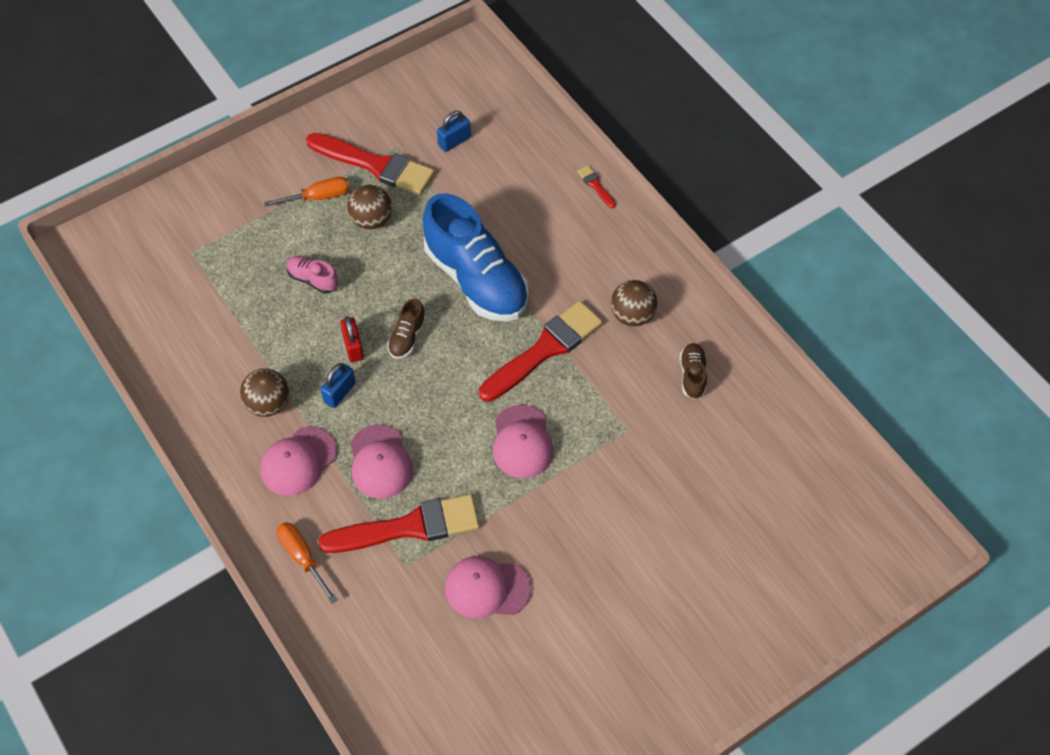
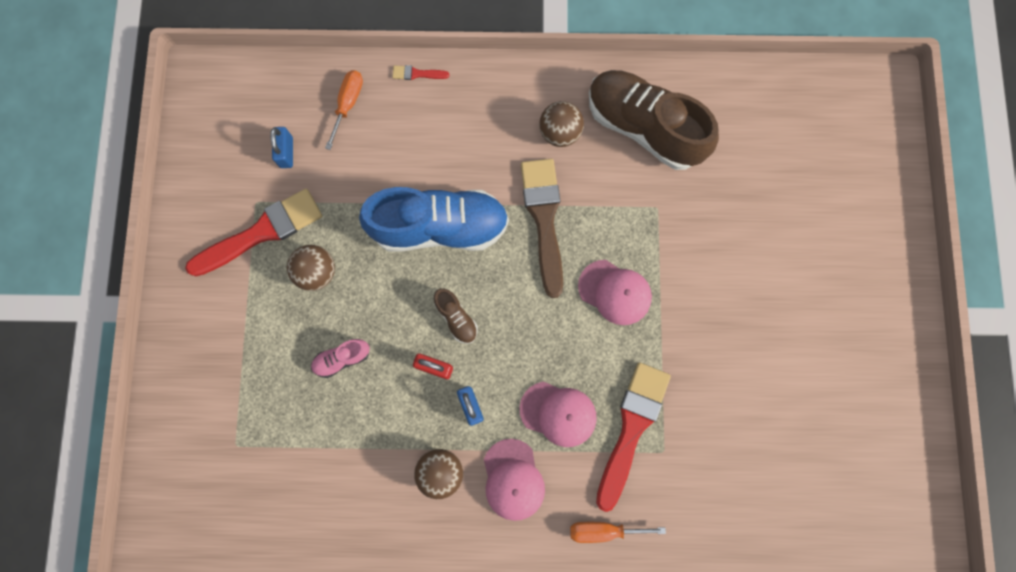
camera: 55 degrees left, 20 degrees up
(319, 197) = (259, 300): orange screwdriver -> orange screwdriver (348, 104)
(487, 588) = (722, 402): pink cap -> none
(544, 350) = (544, 219): red brush -> brown brush
(692, 375) = (643, 127): brown shoe -> brown shoe, size x2.35

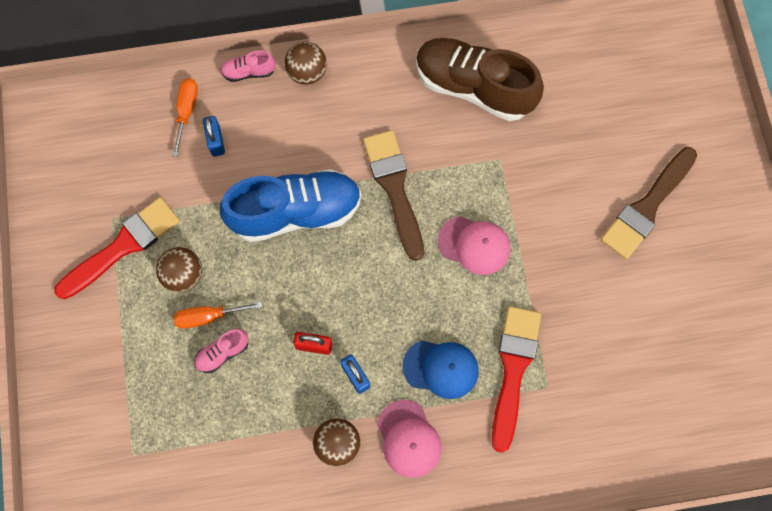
camera: 10 degrees left, 5 degrees down
(286, 152) = (134, 166): blue padlock -> blue padlock (216, 141)
(417, 74) = (248, 72): red brush -> pink shoe
(456, 318) = (327, 295): brown shoe -> none
(558, 413) = (441, 368): pink cap -> blue cap
(559, 133) = (395, 105): brown ball -> brown ball (307, 73)
(603, 530) = (504, 470): orange screwdriver -> orange screwdriver (208, 316)
(800, 283) = (647, 206): none -> brown brush

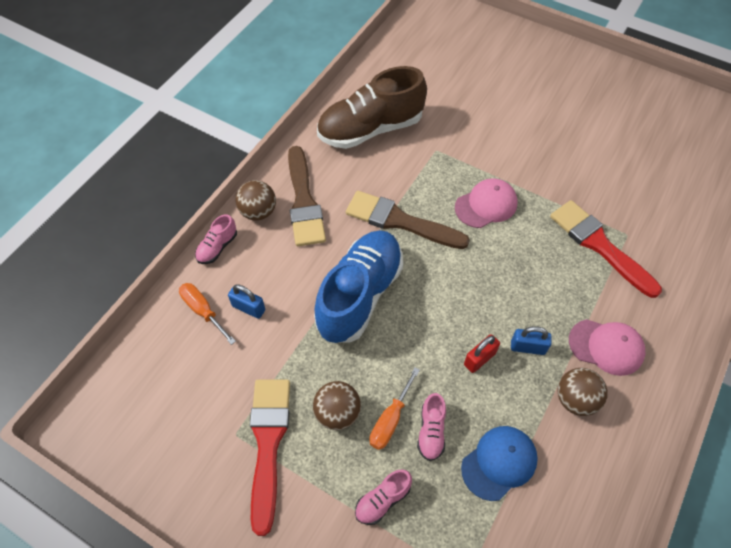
camera: 50 degrees left, 15 degrees down
(144, 357) = (382, 500): none -> pink shoe
(441, 368) = (565, 288): blue cap -> blue cap (499, 463)
(647, 206) = (539, 101): brown brush -> brown brush (304, 201)

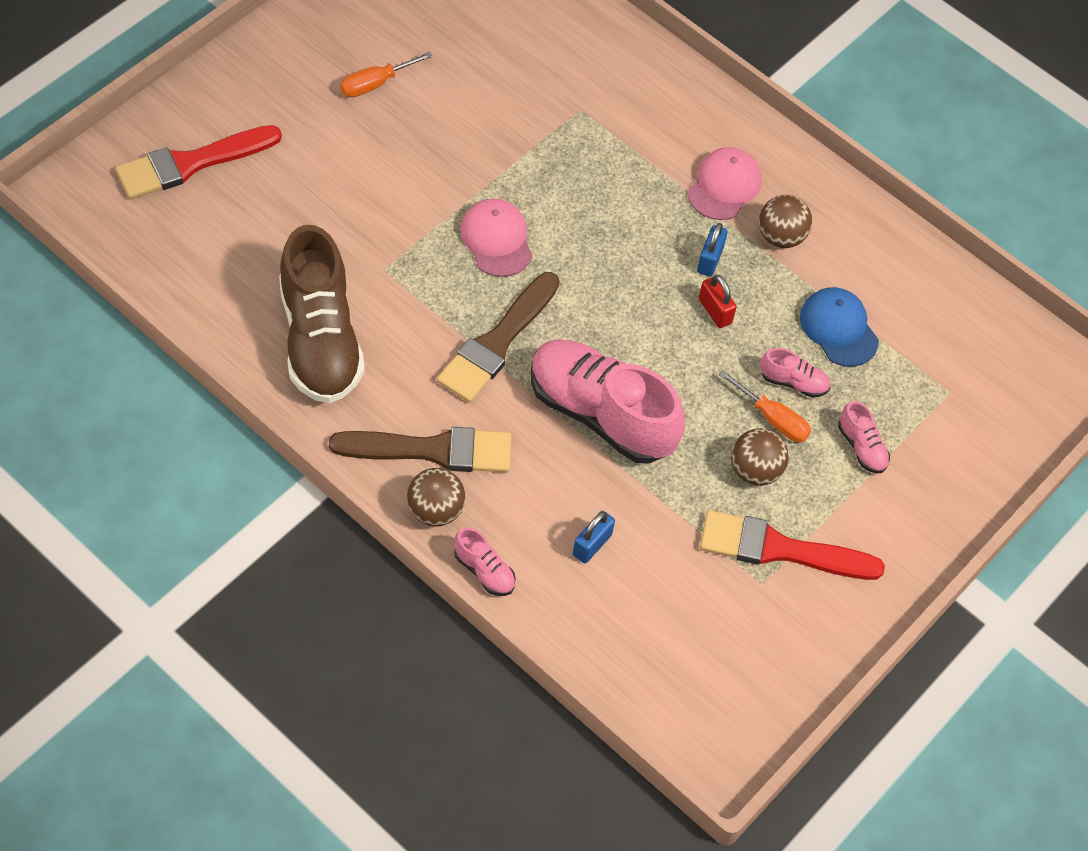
camera: 85 degrees left, 0 degrees up
(203, 311) = (584, 600): orange screwdriver -> orange screwdriver (375, 84)
(360, 295) = (601, 414): blue shoe -> pink shoe
(599, 245) = (589, 143): red brush -> red brush (191, 163)

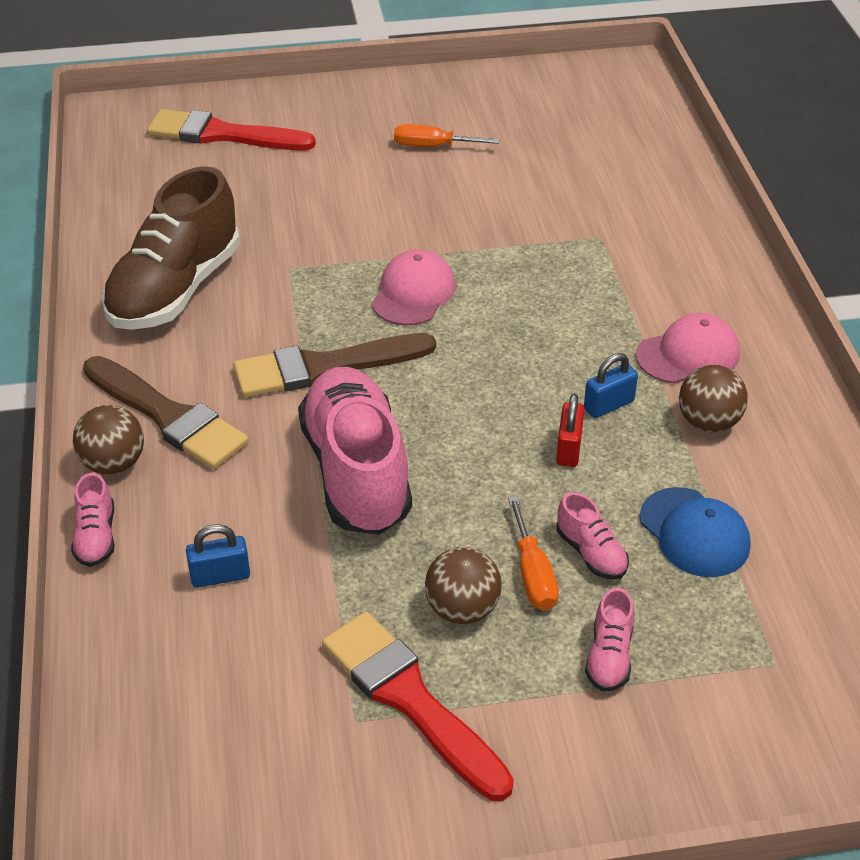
camera: 45 degrees right, 15 degrees down
(838, 328) = (694, 532): blue cap -> blue cap turned 135 degrees clockwise

